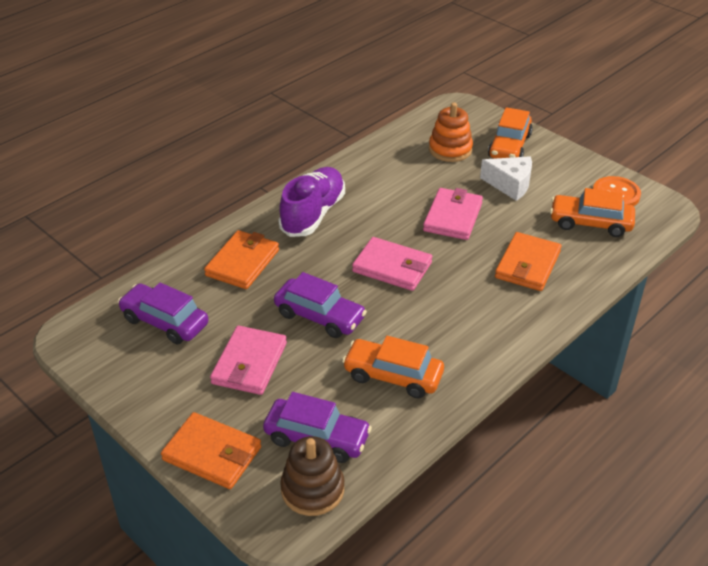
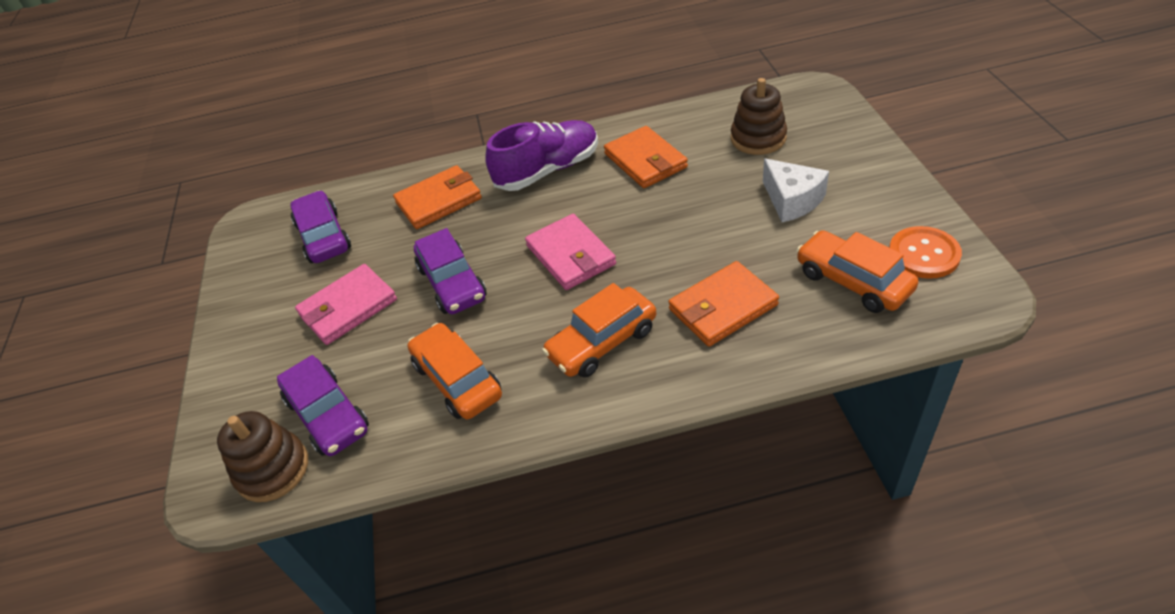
camera: 40 degrees right, 5 degrees up
(212, 453) = (235, 386): orange wallet -> orange wallet (645, 161)
(450, 149) = (758, 138): orange stacking toy -> brown stacking toy
(452, 217) = (688, 219): pink wallet -> none
(509, 146) = (834, 152): orange car -> orange car (602, 342)

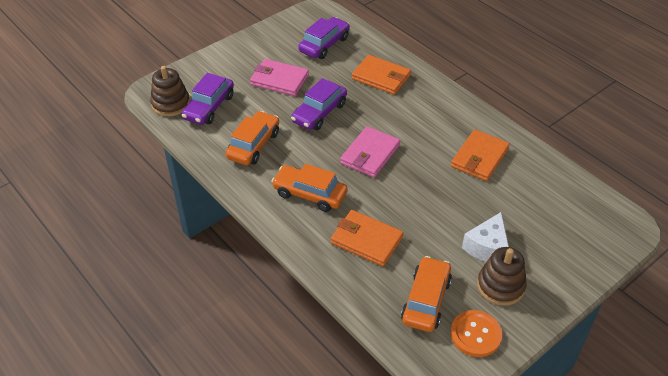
camera: 55 degrees right, 0 degrees up
(548, 170) = (439, 114): purple shoe -> none
(758, 138) = (544, 210): brown stacking toy -> brown stacking toy (500, 286)

